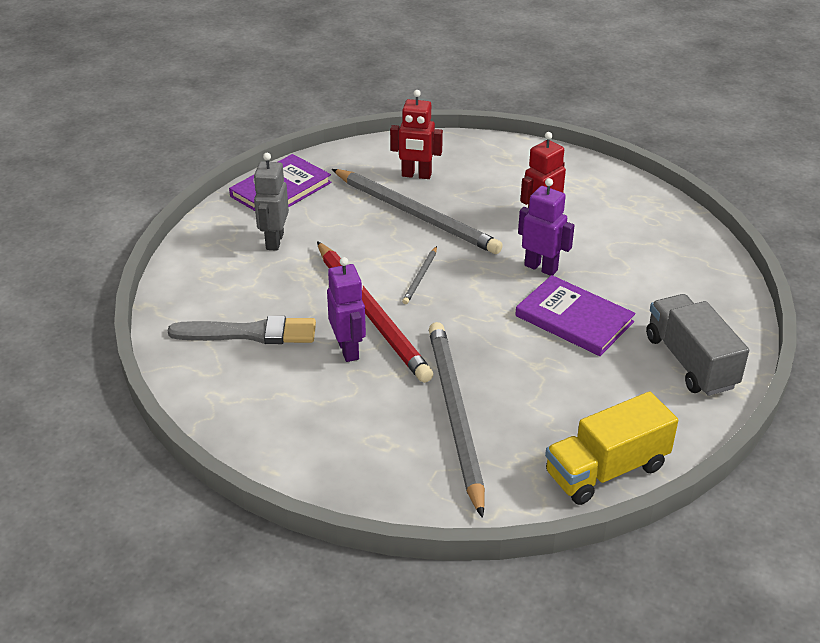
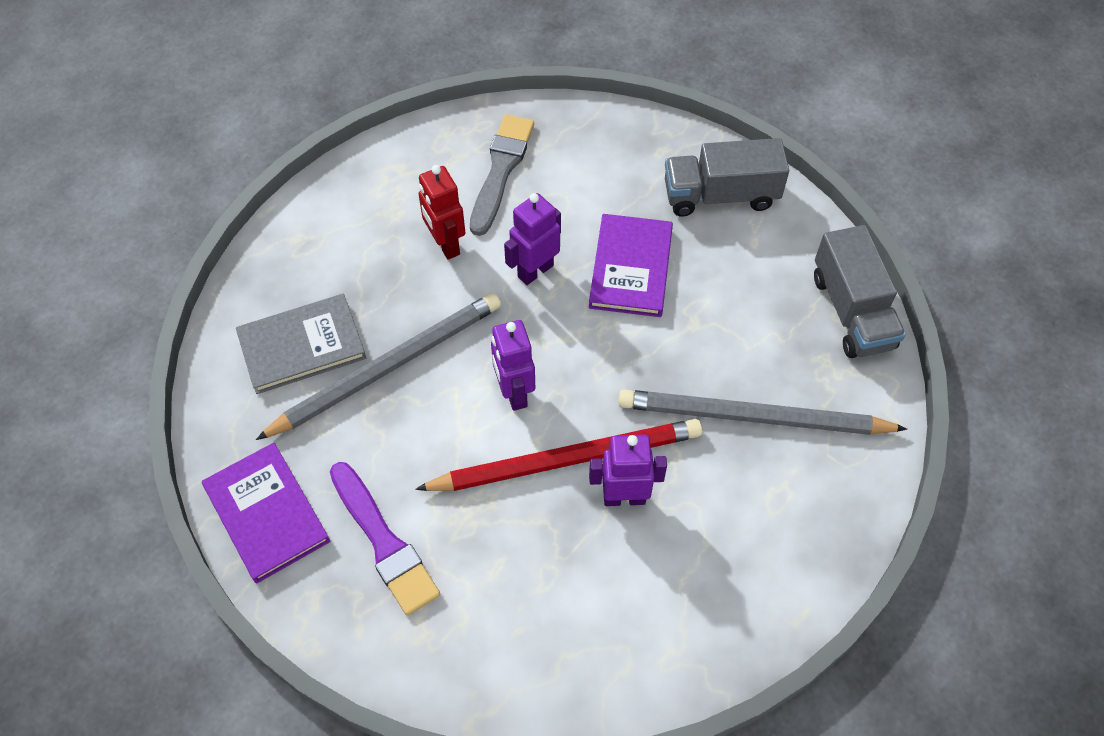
camera: 75 degrees left, 20 degrees up
(250, 333) = (565, 602): grey brush -> grey brush (501, 170)
(274, 241) = (384, 542): grey robot -> purple brush
(416, 175) = (302, 346): red robot -> grey book
(420, 277) = (514, 393): grey pencil -> purple robot
(574, 319) = (630, 268): purple book -> purple book turned 45 degrees counterclockwise
(606, 470) = (852, 311): yellow truck -> grey truck

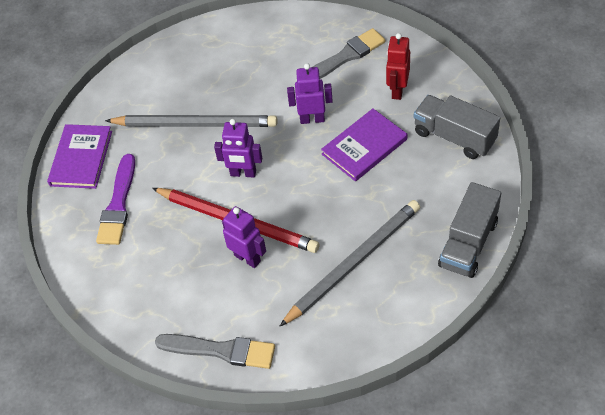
camera: 45 degrees right, 5 degrees down
(302, 346) = (166, 90): grey book -> none
(445, 244) = (279, 80): red robot -> red robot (397, 90)
(514, 393) = (243, 173): purple robot -> purple robot turned 105 degrees counterclockwise
(704, 638) = (220, 350): none -> grey brush
(753, 417) = (354, 263): grey pencil -> grey pencil turned 90 degrees clockwise

